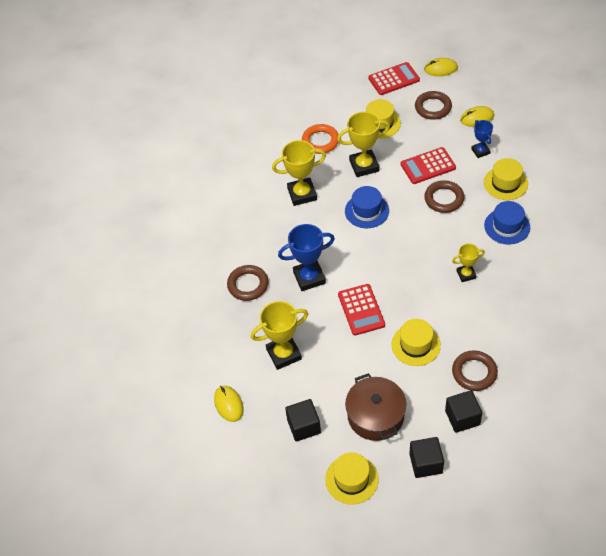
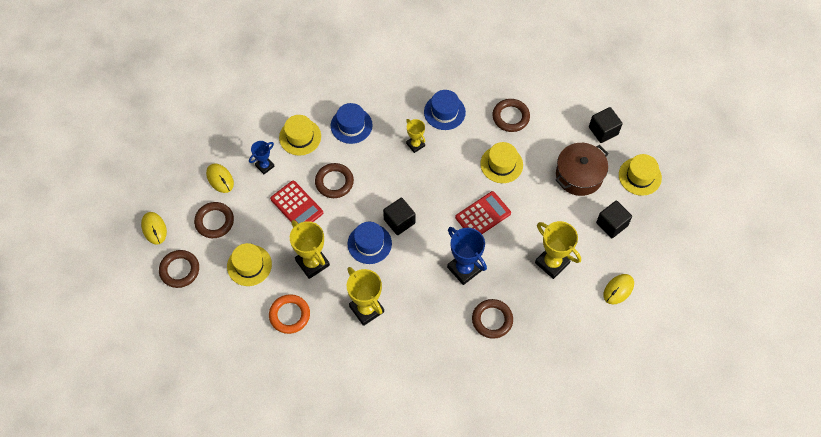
camera: 115 degrees left, 10 degrees up
(394, 79) = (179, 270): red calculator -> brown ring
(462, 418) = (554, 116): black cube -> black cube (399, 221)
(499, 311) = (444, 112): none -> blue hat

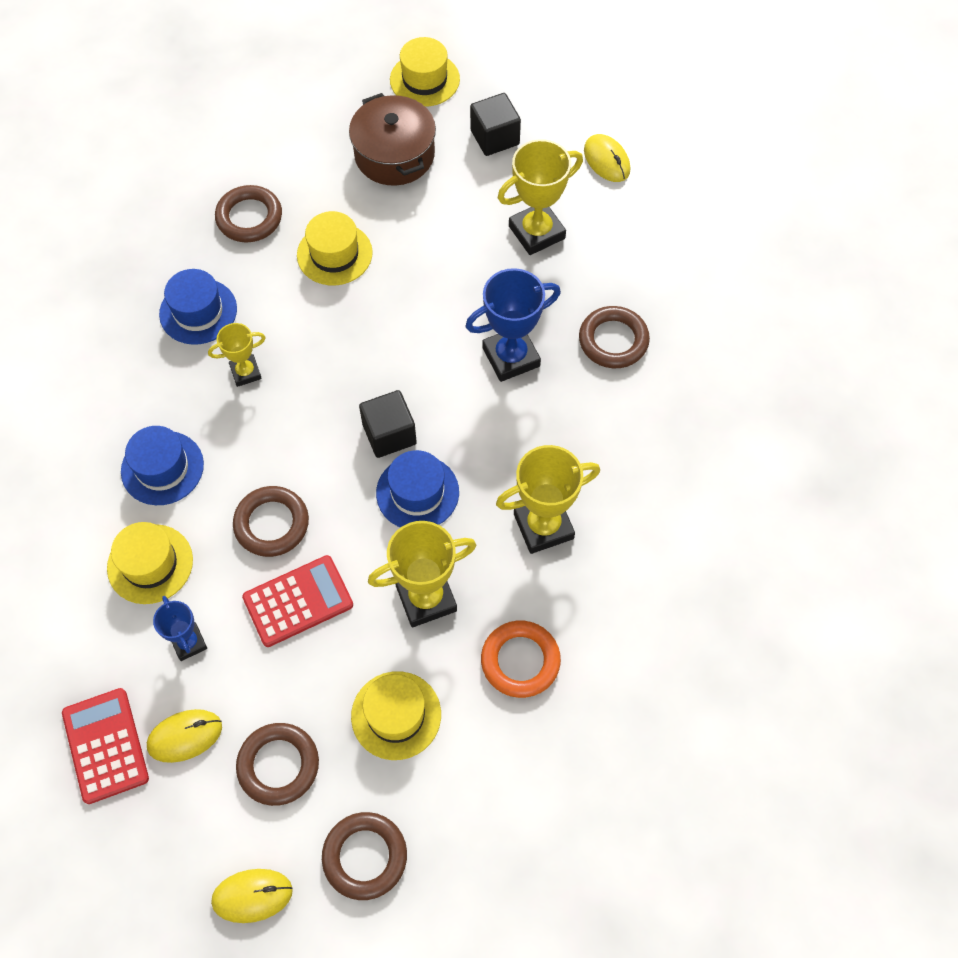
camera: 75 degrees left, 0 degrees up
(483, 215) = (421, 305): red calculator -> red calculator (105, 745)
(603, 130) = (326, 101): black cube -> none

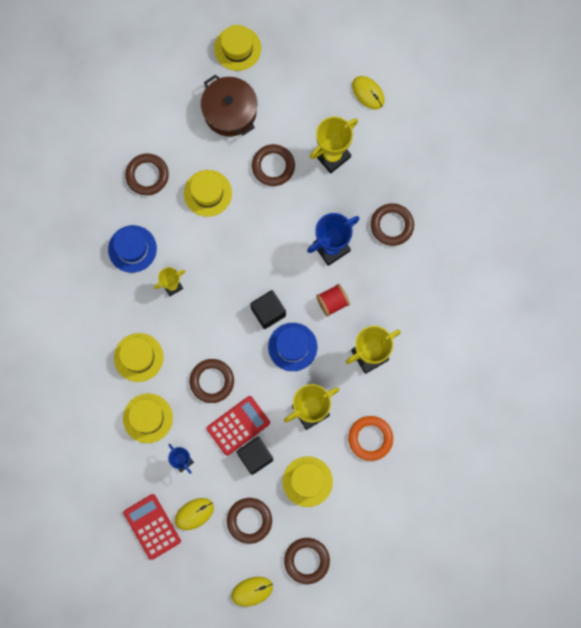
camera: 10 degrees left, 15 degrees up
(162, 468) = (138, 357): blue hat -> yellow hat
(443, 233) = (273, 166): none -> brown ring
(495, 137) = (292, 87): black cube -> black cube (255, 456)
(496, 436) = (332, 302): none -> red spool

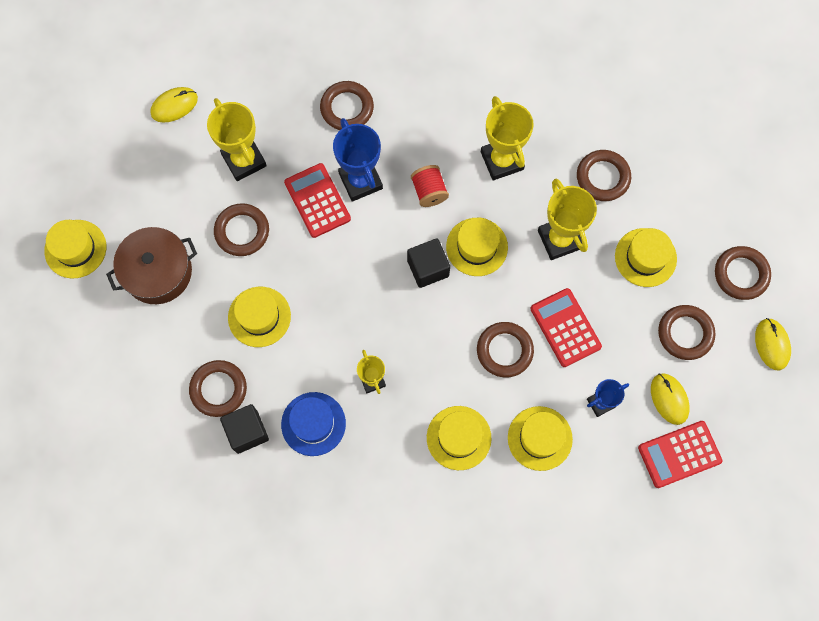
camera: 80 degrees left, 5 degrees down
(255, 456) = (607, 313): black cube -> black cube (247, 431)
(292, 347) = (477, 247): blue hat -> yellow hat
(309, 218) = (317, 200): none -> red calculator
(370, 438) = (603, 177): orange ring -> brown ring

